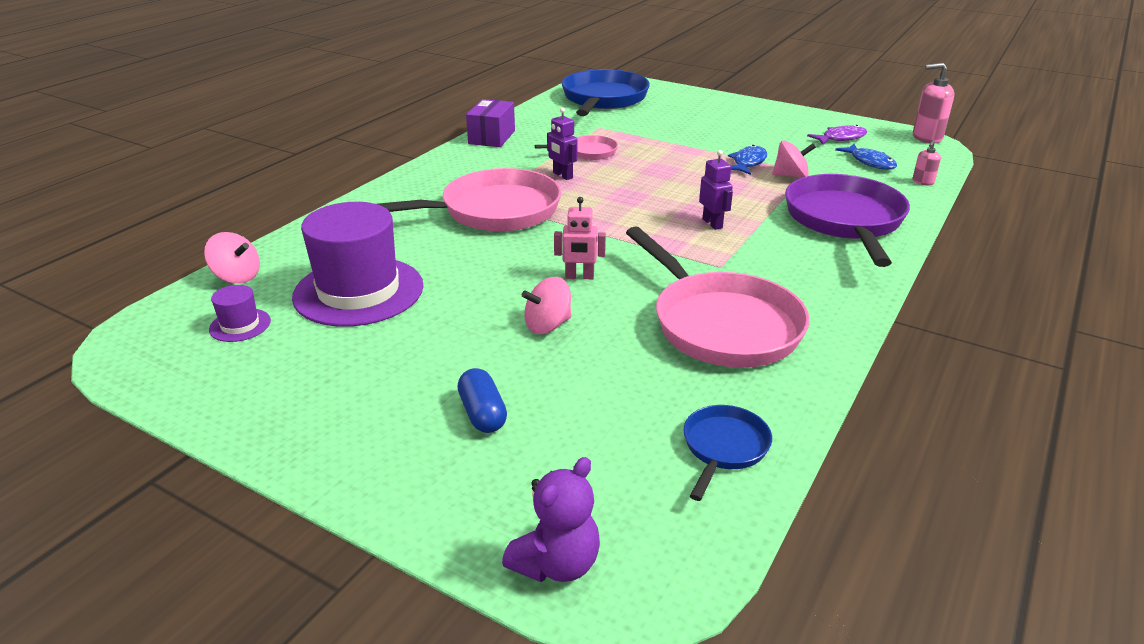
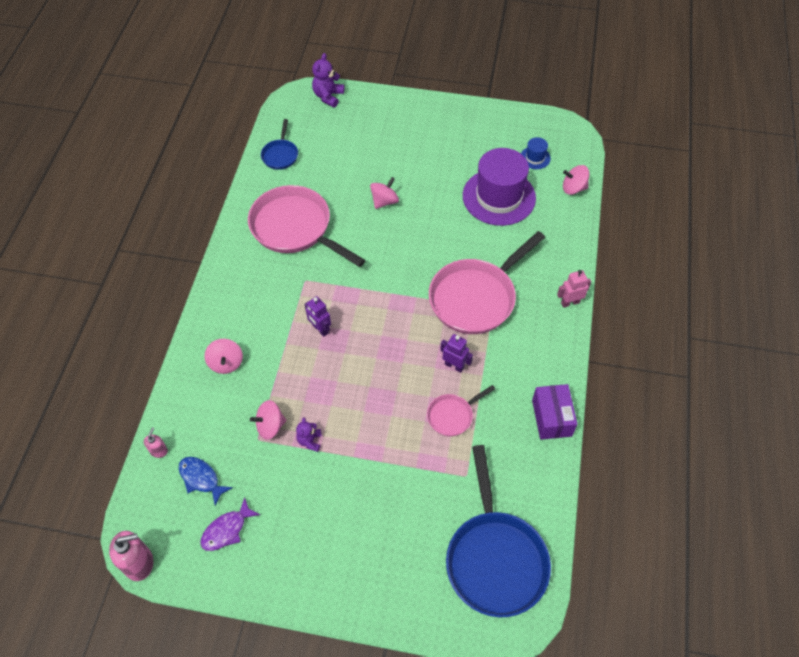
camera: 160 degrees right, 25 degrees up
(240, 325) = (535, 158): purple hat -> blue hat
(482, 414) = (386, 143): blue capsule -> none
(579, 276) = (385, 245): pink robot -> pink robot (570, 302)
(748, 162) = (310, 441): blue fish -> purple teddy bear
(845, 221) = (226, 363): purple pan -> pink spinning top

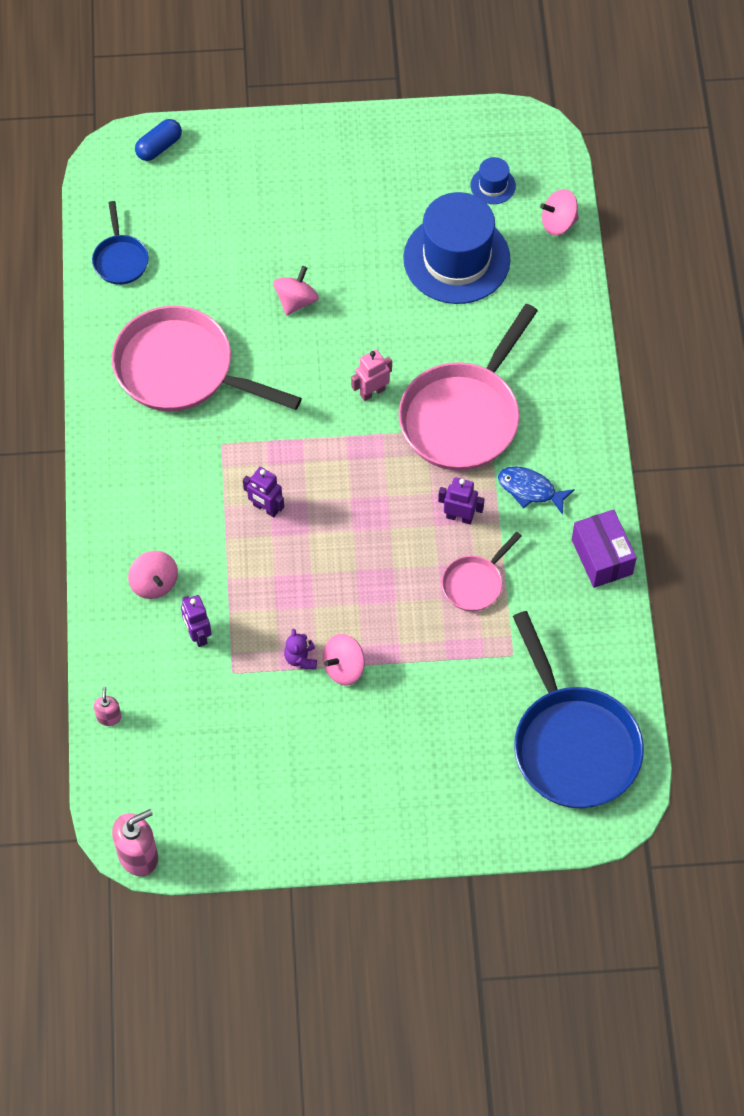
camera: 15 degrees left, 5 degrees up
(201, 478) = (177, 738): blue fish -> blue fish (530, 490)
(227, 530) = (233, 791): purple fish -> none
(243, 406) = (198, 634): none -> purple robot
(270, 426) = (243, 651): pink spinning top -> pink spinning top (344, 667)
(328, 96) = (159, 147): purple teddy bear -> blue capsule
(499, 197) = (456, 259): purple hat -> blue hat
(570, 302) = (591, 395): pink robot -> pink robot (372, 392)

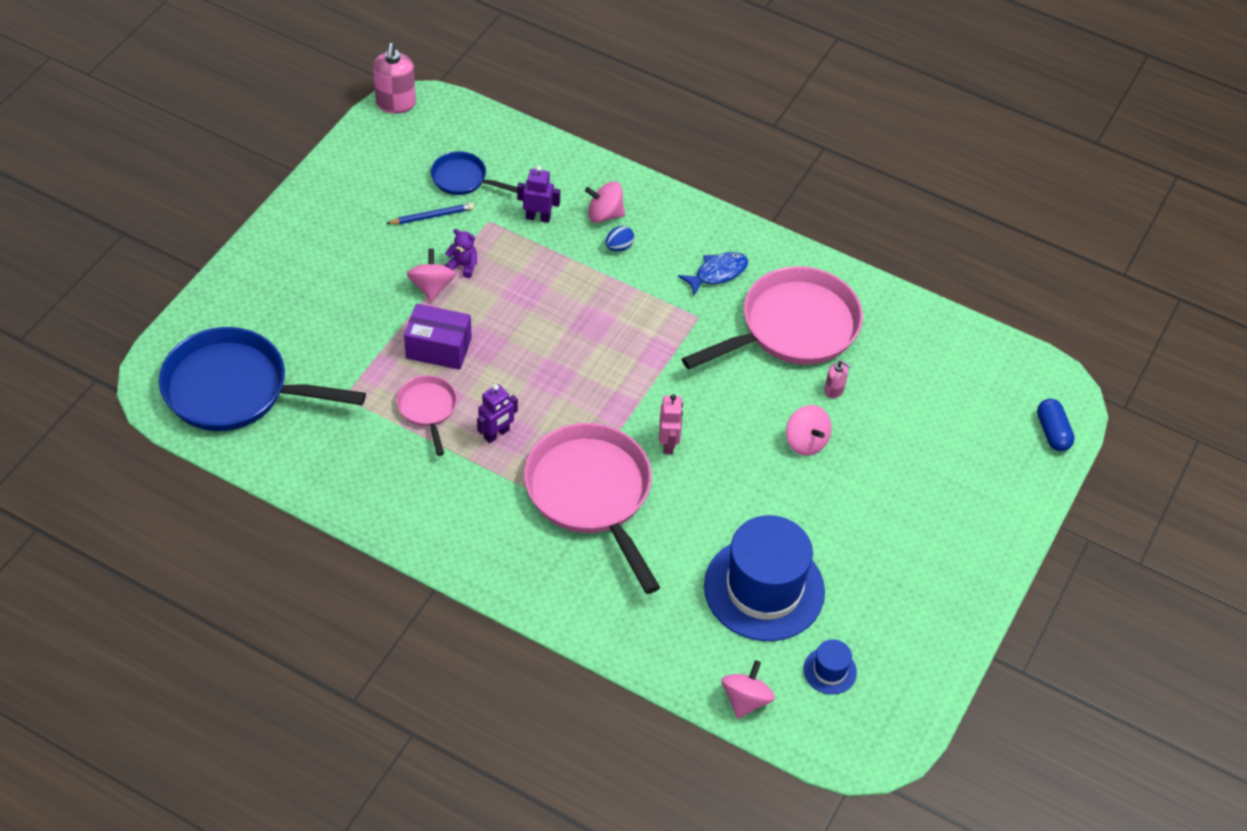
camera: 120 degrees right, 10 degrees down
(109, 717) = (516, 138): pink soap dispenser -> pink soap dispenser (834, 390)
(120, 259) = (940, 344): blue pan -> blue pan (462, 179)
(185, 549) = (619, 247): none -> blue egg
(261, 723) = (432, 216): none -> blue pencil
(265, 508) = (614, 313): purple robot -> none
(530, 490) = (479, 499): blue fish -> blue fish (717, 273)
(602, 557) = (373, 511): purple box -> purple box (438, 348)

